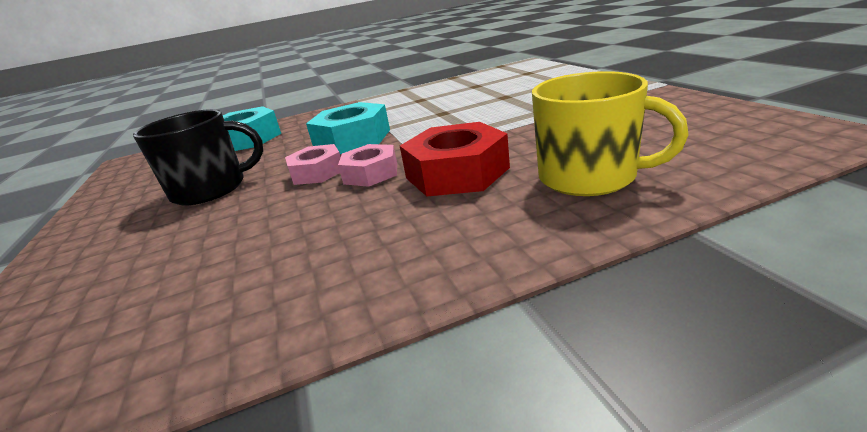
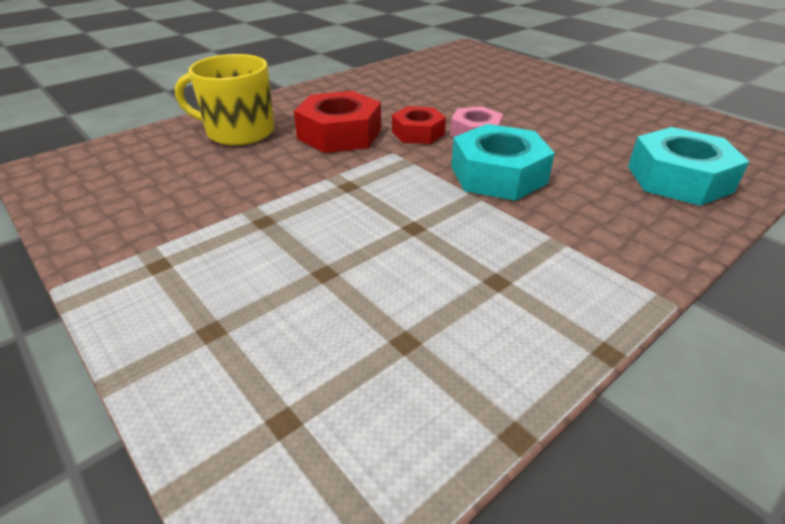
camera: 155 degrees right, 10 degrees up
(211, 189) = (559, 118): black mug -> none
(371, 173) = (418, 133): pink nut -> red nut

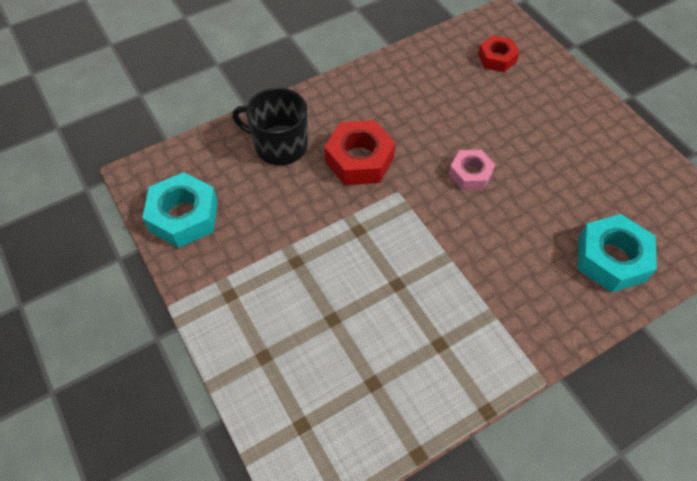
camera: 10 degrees right, 20 degrees up
(239, 132) = (279, 145): yellow mug -> black mug
(418, 133) = (423, 167): red nut -> red nut (497, 58)
(498, 175) = (472, 233): turquoise nut -> turquoise nut (184, 216)

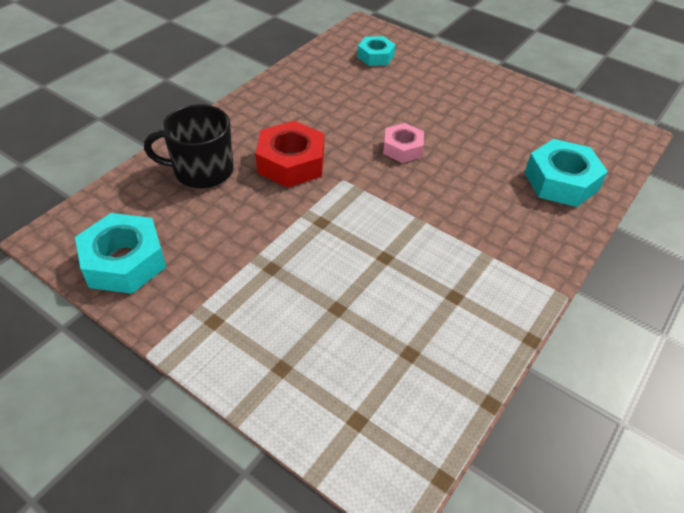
camera: 25 degrees left, 10 degrees down
(497, 58) = (375, 56): red nut -> turquoise nut

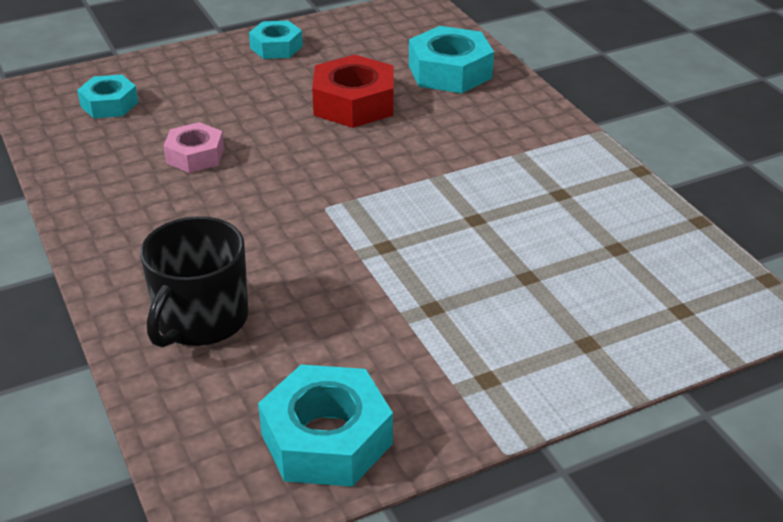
camera: 60 degrees left, 10 degrees down
(291, 163) = (257, 237): red nut -> red nut (354, 103)
(402, 148) = (309, 147): pink nut -> pink nut (195, 155)
(502, 91) = (276, 47): none -> turquoise nut

